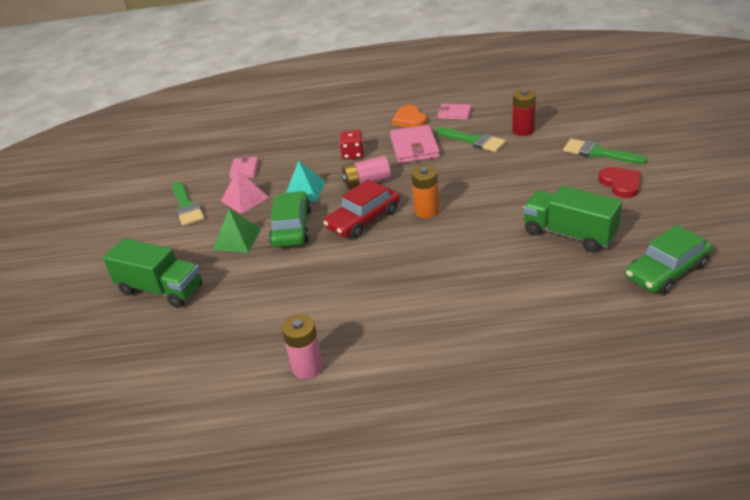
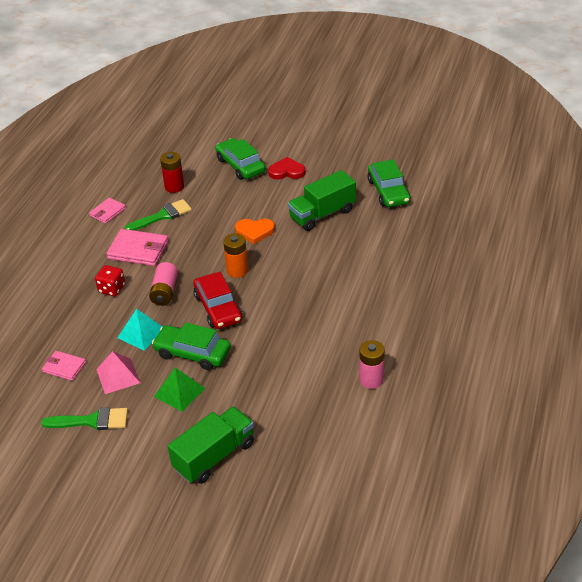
camera: 70 degrees left, 5 degrees up
(410, 120) = (89, 239): orange heart -> orange heart (255, 231)
(598, 153) = (240, 165): green brush -> green car

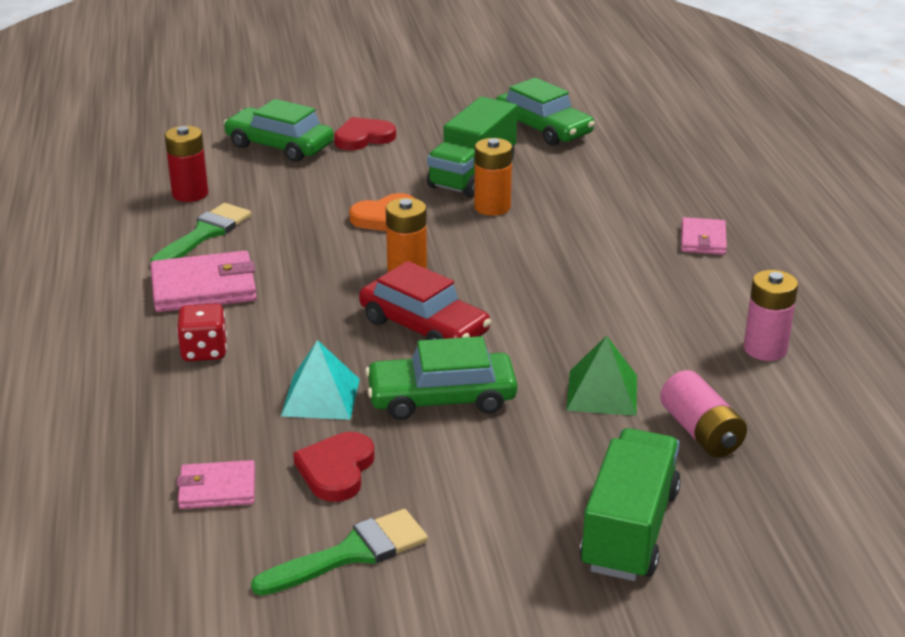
camera: 30 degrees left, 10 degrees down
(108, 212) = (96, 251): pink wallet -> pink wallet (703, 240)
(118, 376) = (336, 470): pink pyramid -> red heart
(165, 292) = (308, 330): pink battery -> pink battery (700, 432)
(179, 392) = (473, 459): green pyramid -> green pyramid (602, 392)
(313, 241) = (492, 207): none -> orange battery

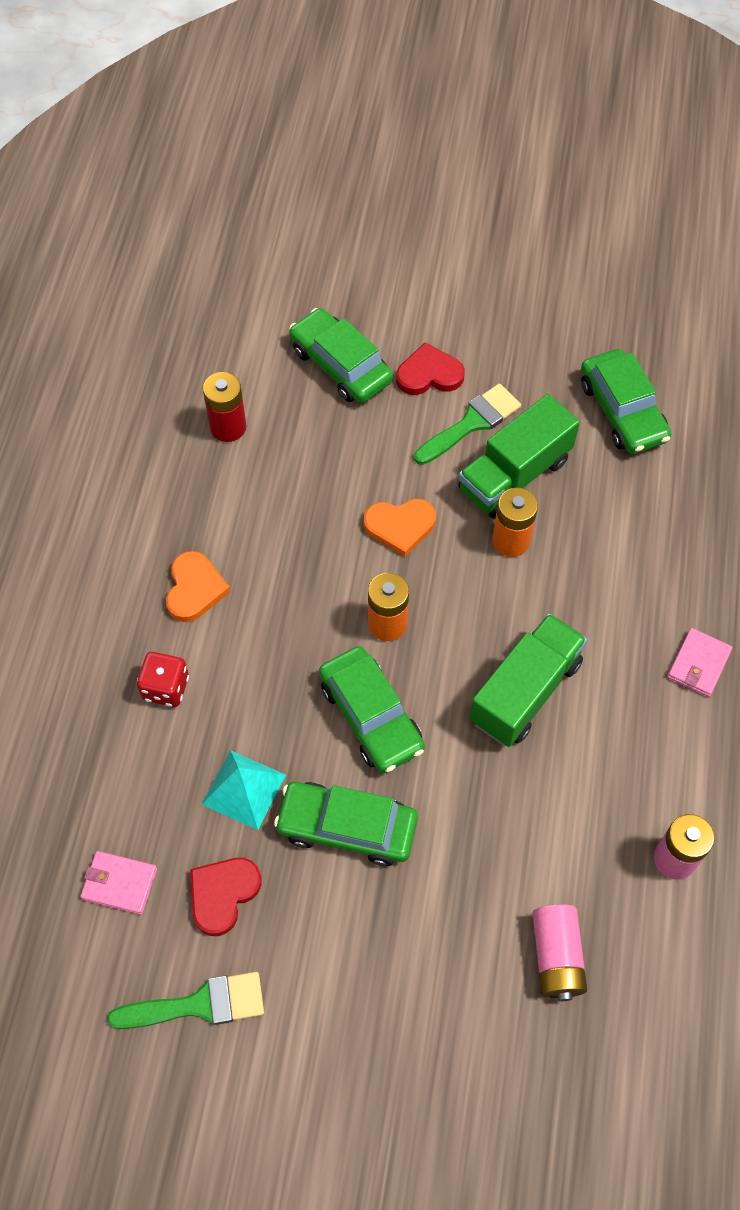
camera: 20 degrees right, 30 degrees up
(204, 287) = (194, 589): pink wallet -> orange heart
(205, 234) = (221, 501): green brush -> green brush (472, 423)
(424, 326) = (371, 716): red car -> green car
(602, 392) = (492, 869): green pyramid -> none
(629, 530) = (435, 1061): green truck -> green truck (525, 692)

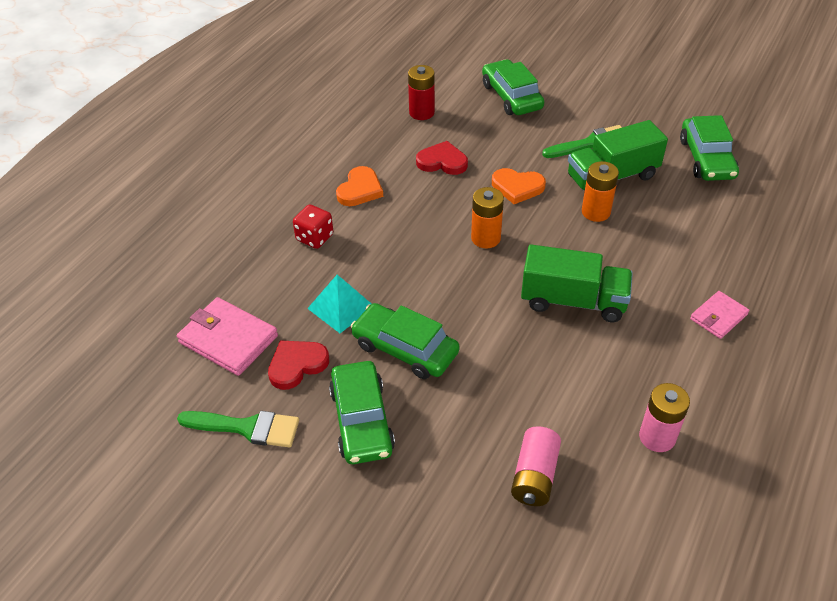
camera: 20 degrees right, 15 degrees down
(119, 884) = (228, 339): pink wallet -> pink wallet, size x1.65
(371, 716) = (451, 287): green car -> green car (361, 420)
(429, 374) = (571, 112): red heart -> red heart (442, 162)
(525, 692) = (573, 301): green truck -> green truck turned 45 degrees clockwise

